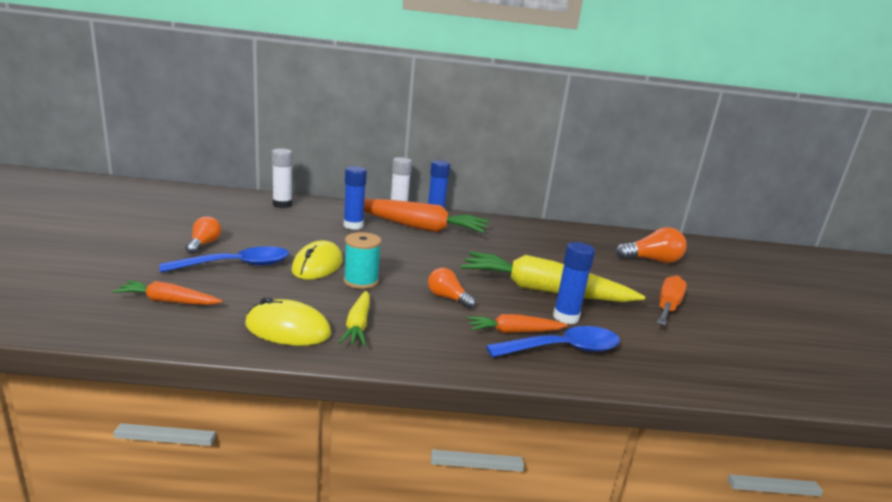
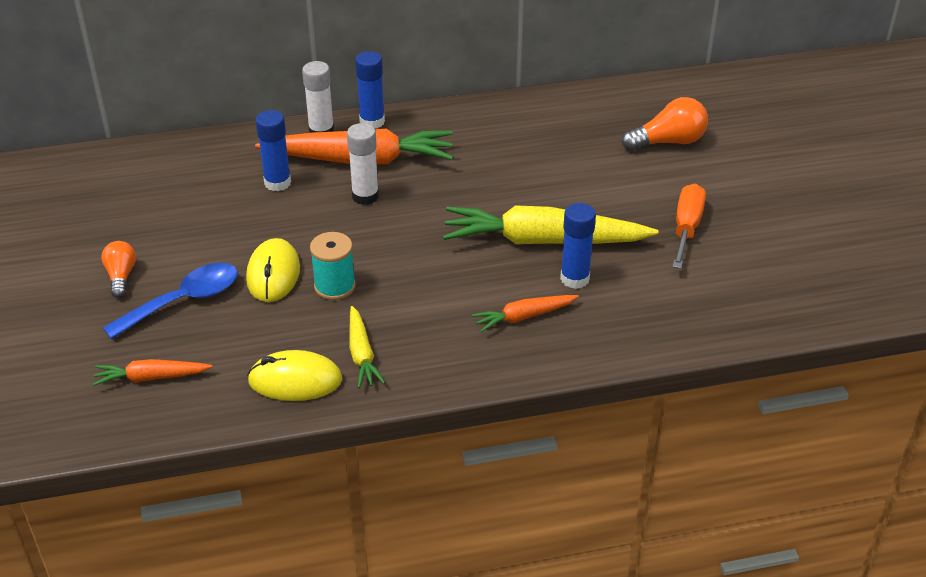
camera: 10 degrees left, 20 degrees up
(282, 205) = (163, 165): white glue stick -> white glue stick (365, 196)
(448, 298) = (440, 285): orange light bulb -> none
(563, 349) = (578, 328): blue spoon -> none

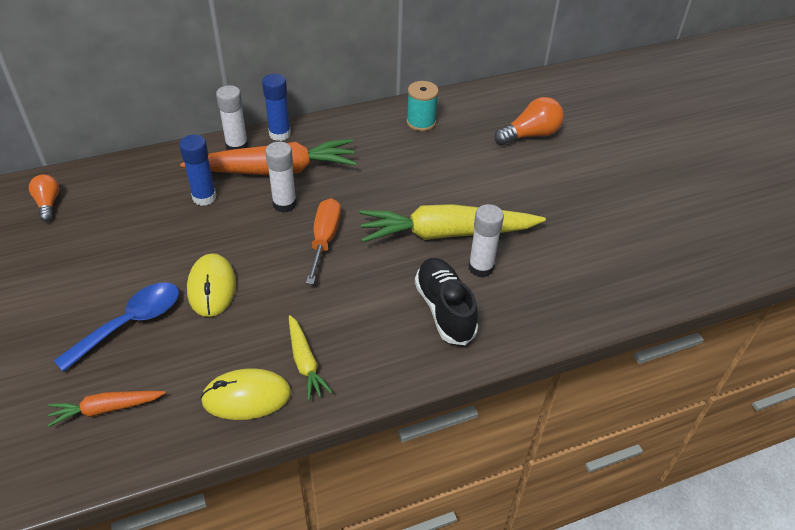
camera: 10 degrees left, 5 degrees up
(121, 276) = (67, 303): orange light bulb -> orange light bulb (48, 204)
(334, 286) = (270, 295): turquoise spool -> turquoise spool (421, 122)
(524, 317) = (444, 309): orange carrot -> black shoe
(574, 279) = (481, 268): blue glue stick -> white glue stick
(686, 228) = (563, 211): orange screwdriver -> orange screwdriver (324, 239)

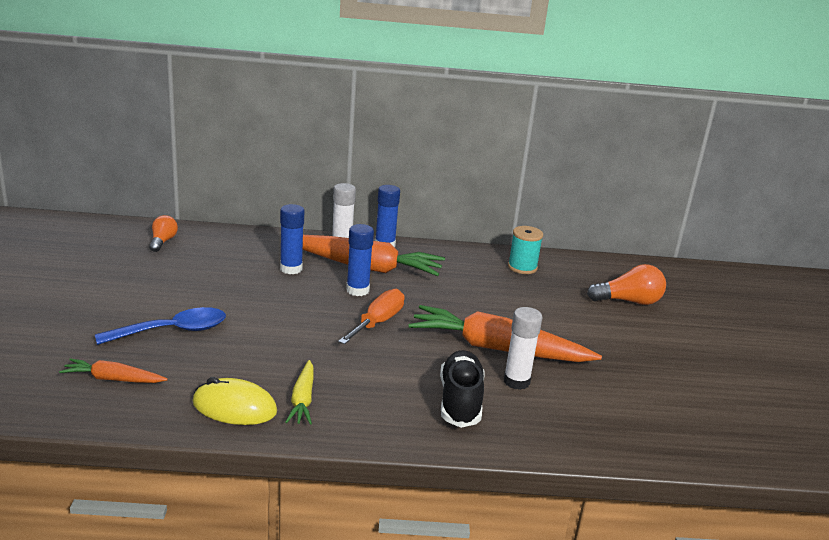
camera: 20 degrees right, 20 degrees down
(212, 287) = (256, 327): yellow mouse -> none
(284, 204) = (357, 290): white glue stick -> blue glue stick
(446, 234) = (497, 349): yellow carrot -> orange carrot

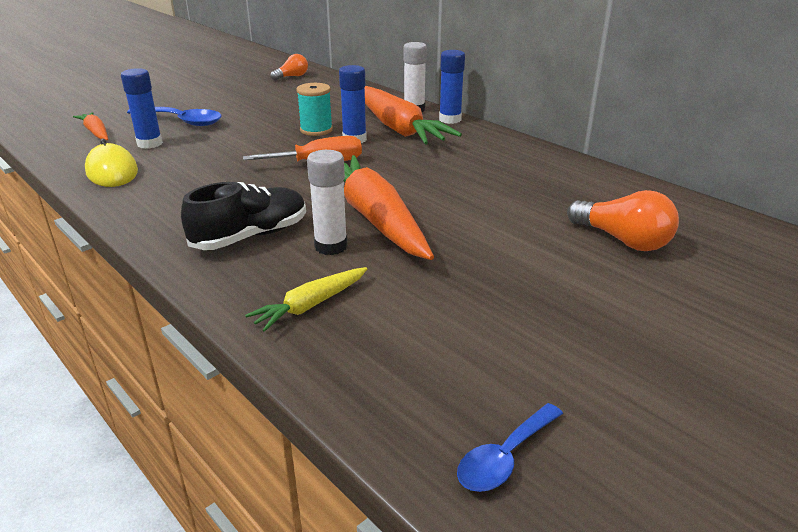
camera: 50 degrees right, 5 degrees up
(291, 269) = (337, 113): blue glue stick -> blue glue stick (150, 144)
(303, 399) = (156, 185): yellow carrot -> yellow carrot (310, 305)
(522, 267) = (553, 172): turquoise spool -> turquoise spool (316, 130)
(774, 440) = (505, 457): none -> blue spoon

